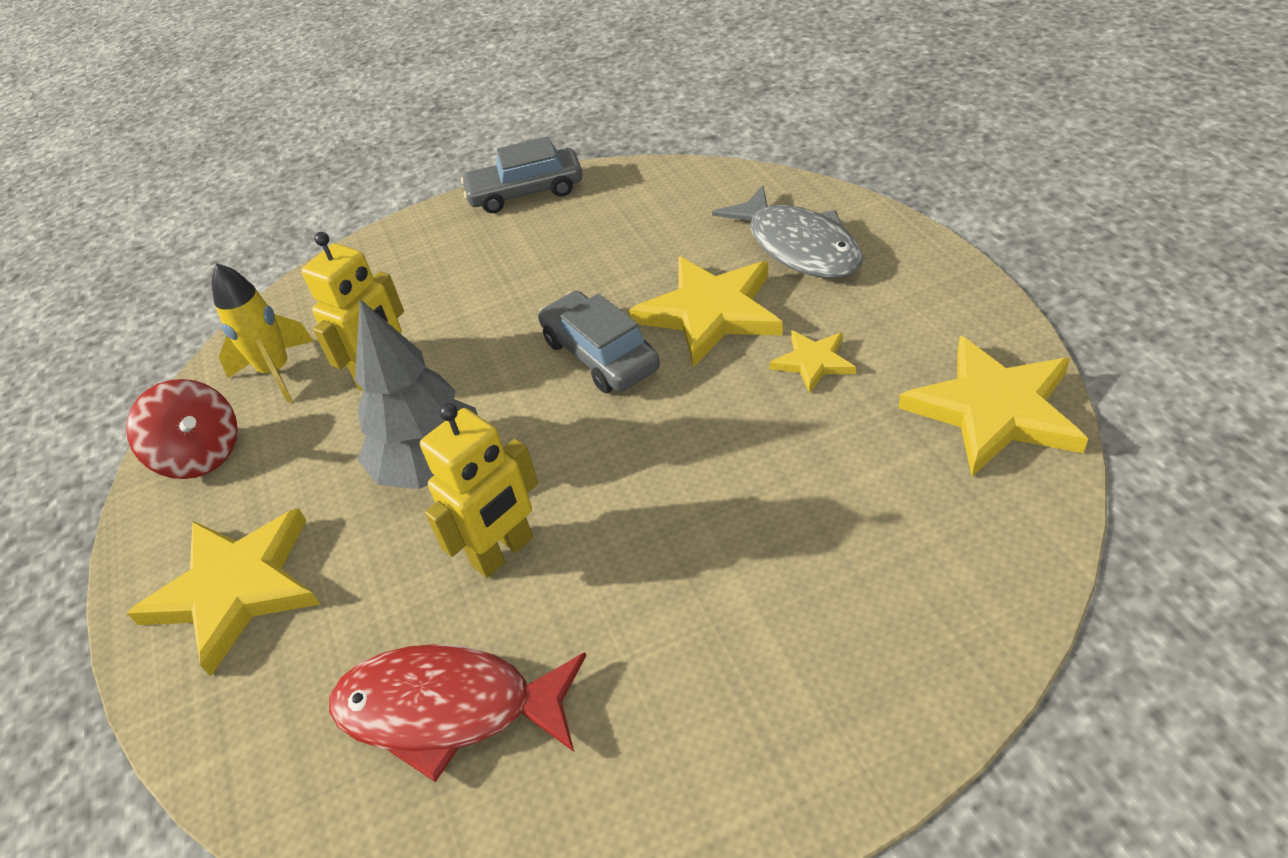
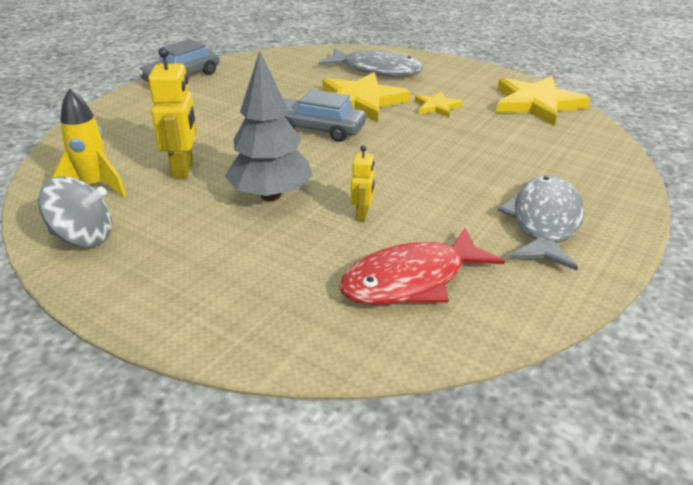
camera: 40 degrees left, 10 degrees down
(201, 455) = (83, 237): red spinning top -> grey spinning top
(235, 589) = (199, 285): yellow star -> none
(503, 552) = (362, 214): yellow robot -> yellow robot, size x0.56
(732, 692) = (544, 222): none -> grey fish

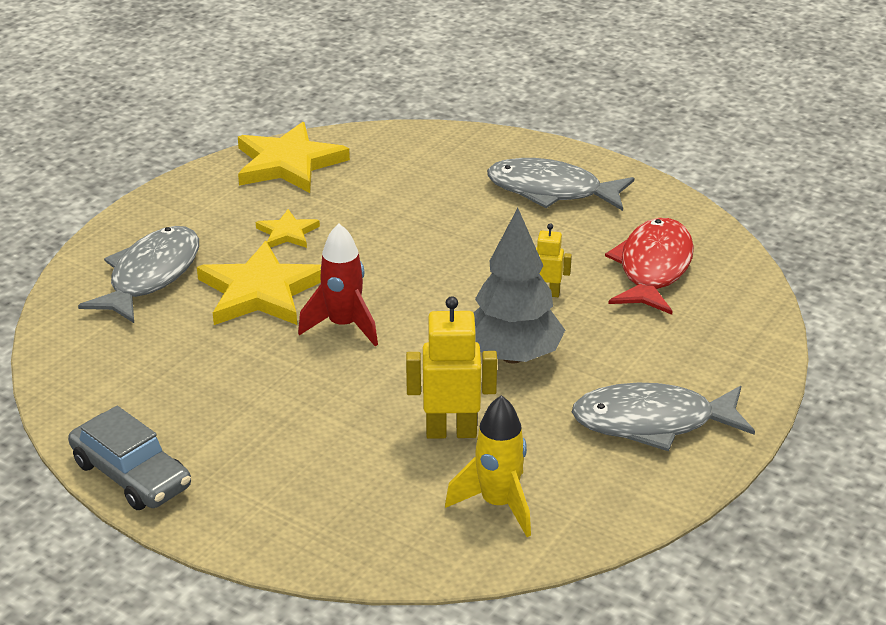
camera: 90 degrees left, 0 degrees up
(83, 237) = (614, 489): grey spinning top -> none
(160, 263) = (652, 422): none -> grey fish
(318, 129) = (343, 326): grey car -> red rocket
(411, 281) = (653, 268): red fish -> red fish turned 135 degrees counterclockwise

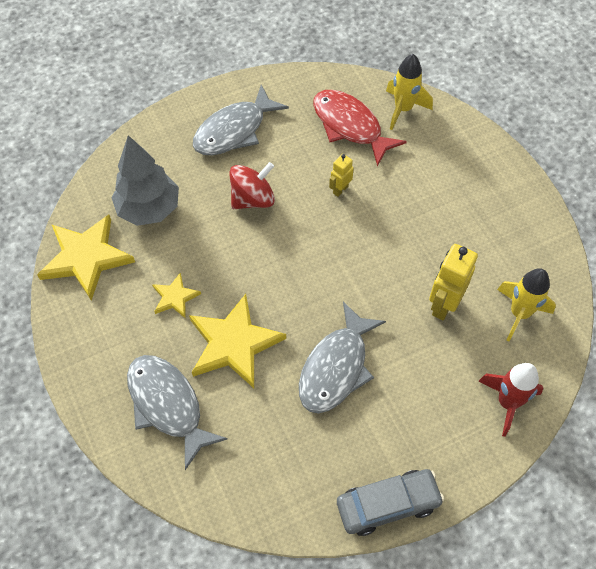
camera: 60 degrees left, 25 degrees up
(343, 326) = (304, 312): red rocket -> red rocket (507, 403)
(467, 236) = (253, 199): none -> red spinning top
(512, 356) = (391, 238): grey tree -> grey tree (149, 209)
(652, 422) = (489, 205): grey fish -> grey fish (336, 367)
(730, 300) = (403, 109): none -> yellow rocket

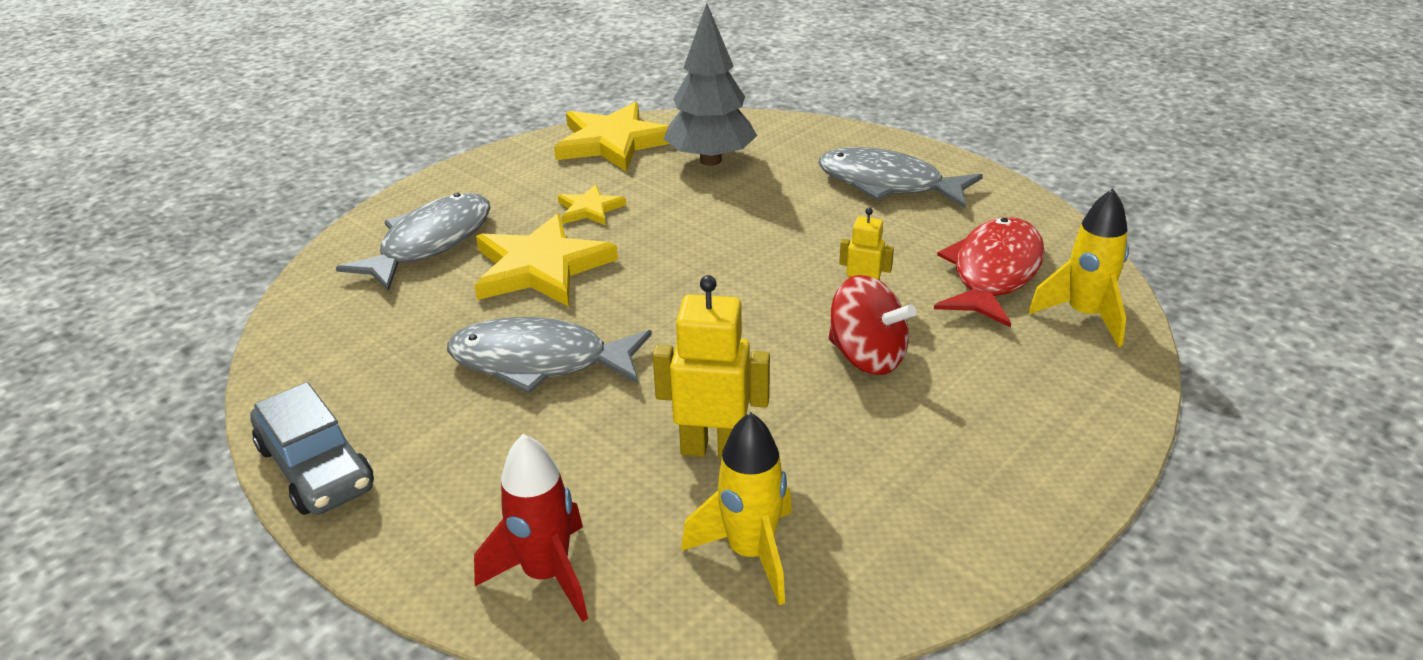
camera: 70 degrees right, 25 degrees down
(253, 199) = (784, 225): red spinning top -> red spinning top (867, 357)

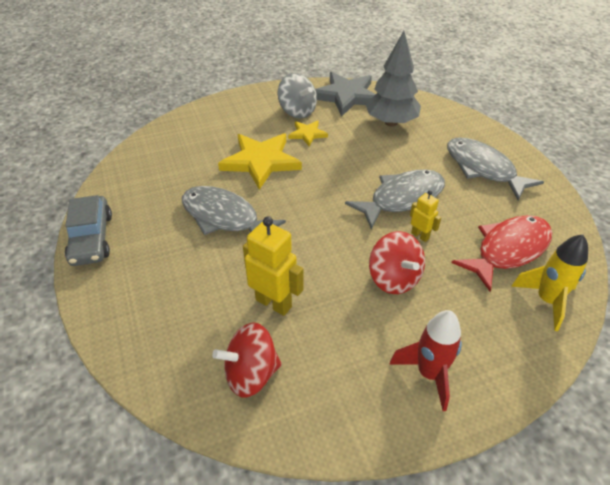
camera: 25 degrees right, 10 degrees up
(430, 243) = (219, 130): grey fish -> grey fish (402, 198)
(546, 575) = (149, 342): red rocket -> red rocket (429, 374)
(548, 182) = (297, 111): none -> grey spinning top
(613, 142) = (346, 96): yellow star -> grey star
(750, 553) = (251, 374): yellow rocket -> red spinning top

